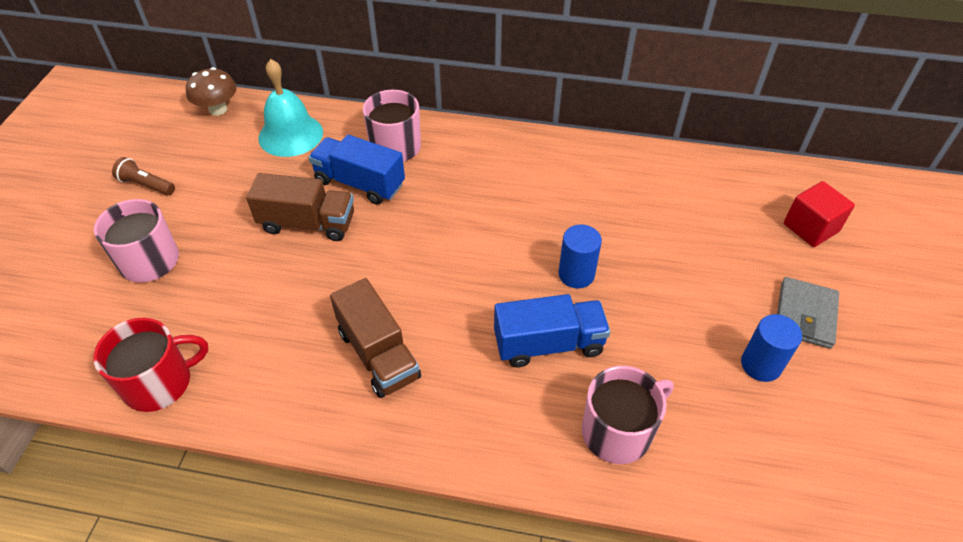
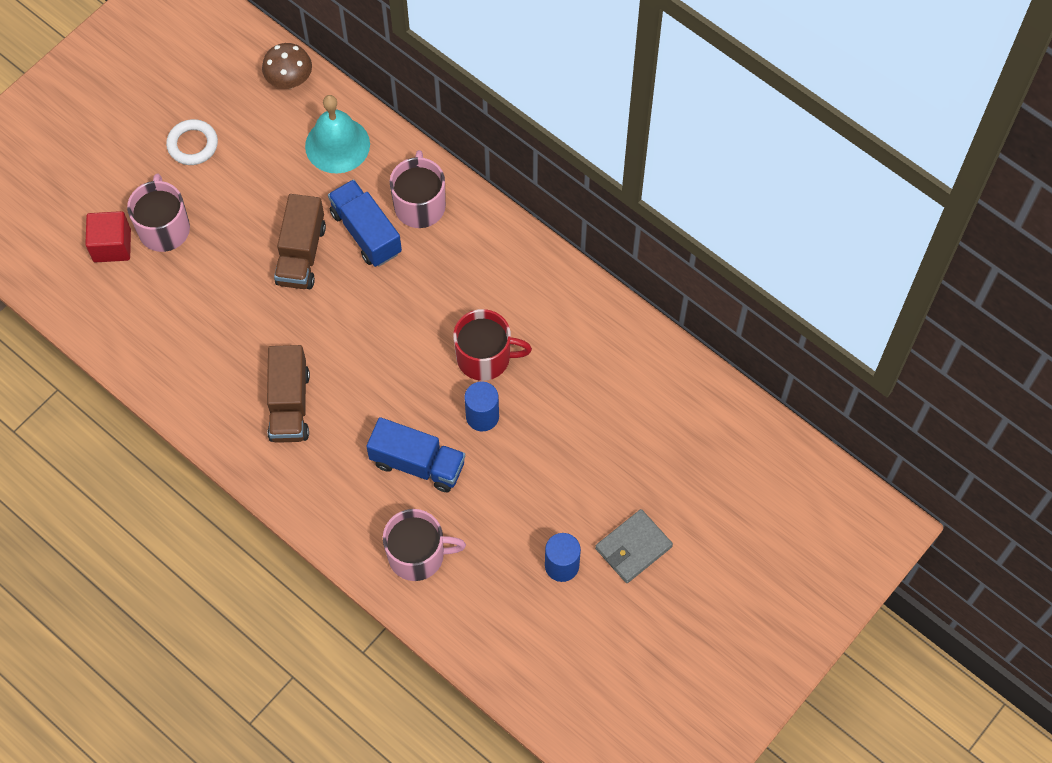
camera: 30 degrees right, 15 degrees up
(146, 185) = (192, 144): brown flashlight -> white ring
(159, 382) = (129, 346): red mug -> red mug (485, 357)
(307, 223) = (301, 254): brown truck -> brown truck turned 60 degrees clockwise
(811, 228) = (714, 478): red cube -> red cube (112, 245)

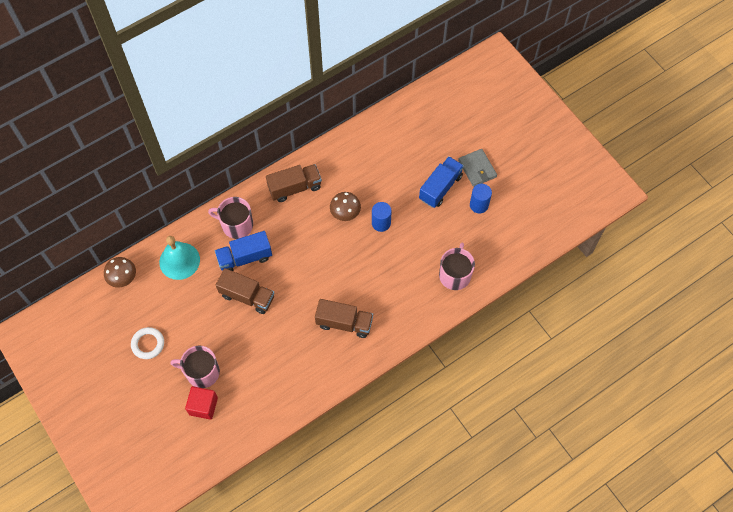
camera: 75 degrees left, 0 degrees up
(417, 464) = (400, 262): blue truck -> blue truck (440, 187)
(485, 357) = (345, 213): red mug -> brown mushroom
(510, 270) = (295, 188): none -> brown truck

